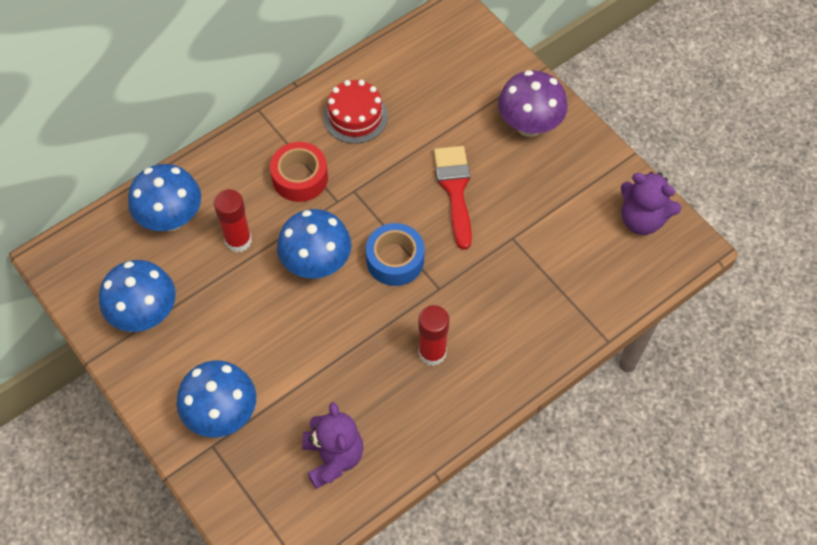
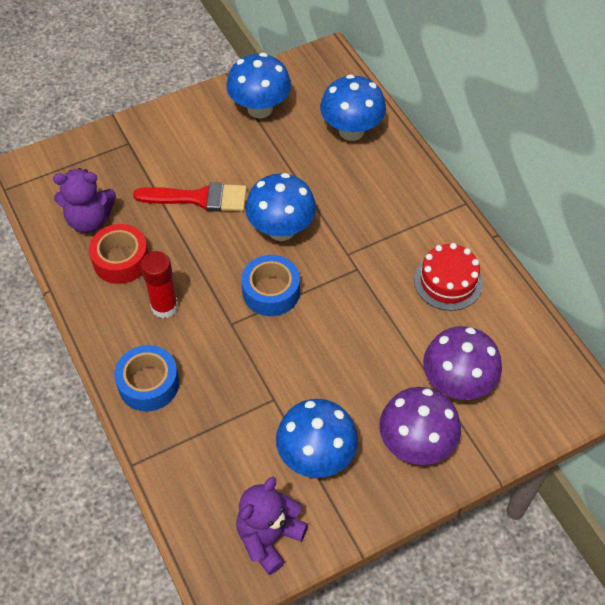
camera: 100 degrees right, 5 degrees down
(222, 414) = (153, 151): blue mushroom -> blue mushroom (316, 457)
(238, 240) = (318, 175): red glue stick -> none
(300, 178) = (379, 227): red tape -> red tape (121, 260)
(455, 190) = (342, 356): red brush -> red brush (198, 198)
(463, 101) = (457, 384): none -> purple mushroom
(522, 346) = (148, 384): none -> blue tape

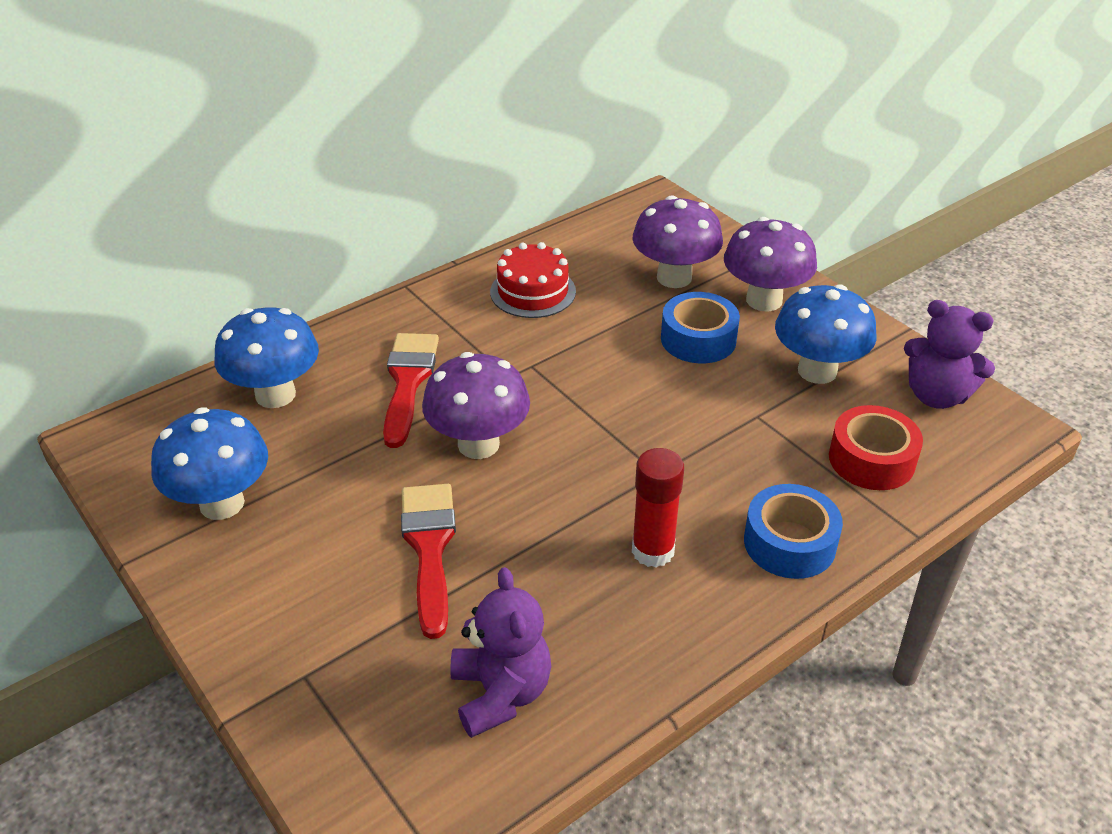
camera: 100 degrees left, 15 degrees down
(121, 260) = (579, 625): red tape -> red tape (871, 459)
(271, 292) = (591, 440): blue tape -> blue tape (698, 339)
(281, 230) = (478, 444): blue mushroom -> purple mushroom
(351, 198) = (408, 382): none -> red brush

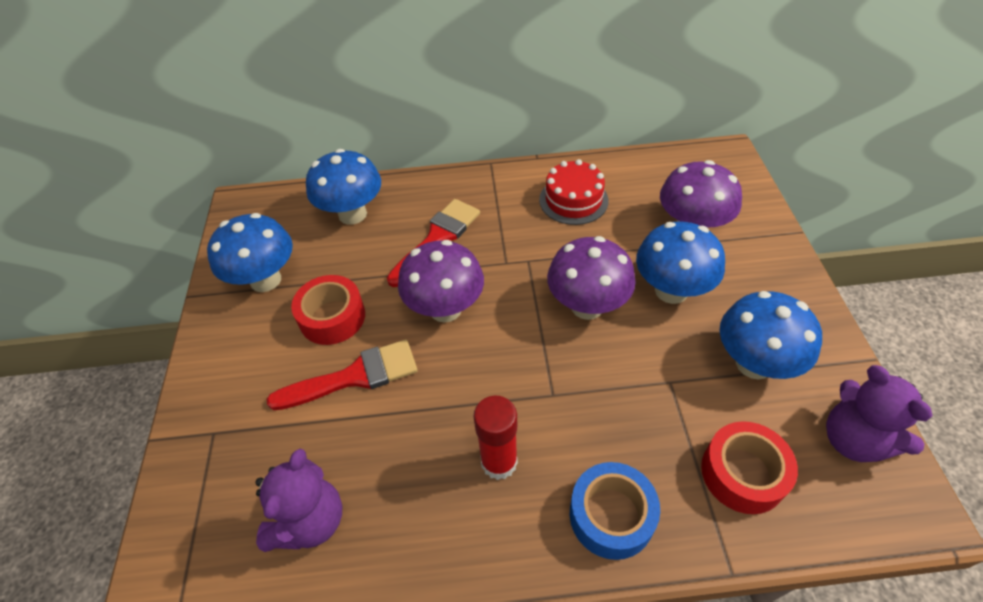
camera: 35 degrees right, 10 degrees up
(349, 505) = (332, 317): none -> red tape
(430, 548) = (354, 377): red brush -> red brush turned 45 degrees clockwise
(698, 339) = (671, 290): blue tape -> blue mushroom
(764, 300) = (753, 277): purple mushroom -> purple mushroom (587, 306)

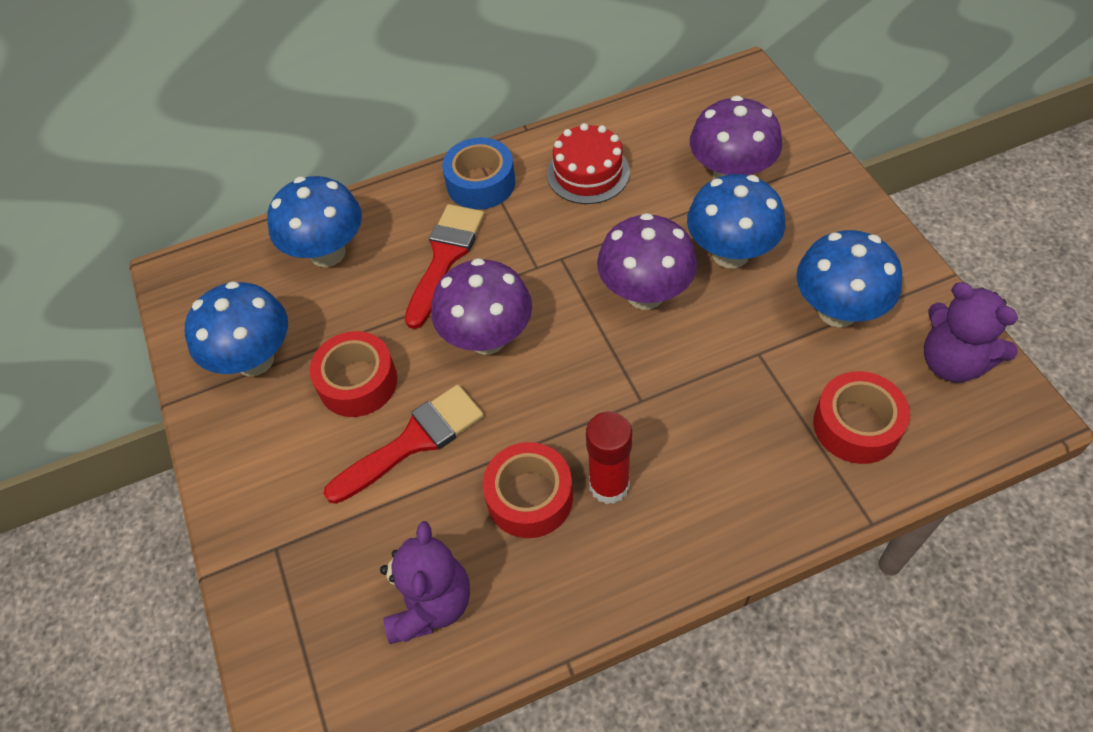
camera: 15 degrees left, 5 degrees up
(428, 452) = (529, 497): none -> red tape
(611, 515) = (741, 504): blue tape -> blue tape (480, 183)

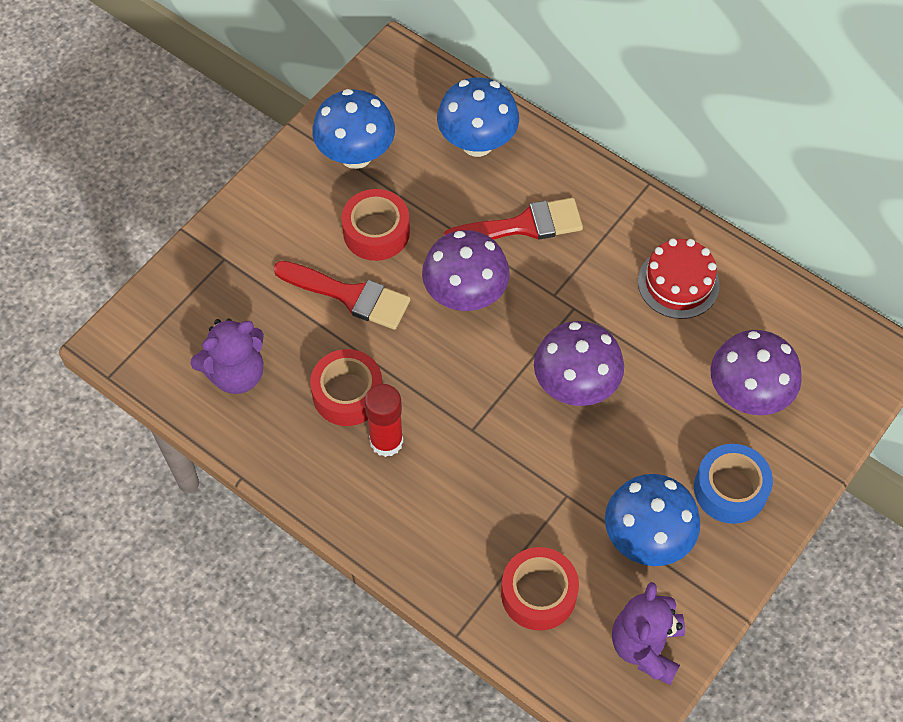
camera: 55 degrees right, 5 degrees up
(480, 183) = (614, 209): blue tape -> blue tape (730, 489)
(730, 253) = (658, 432): blue mushroom -> none

